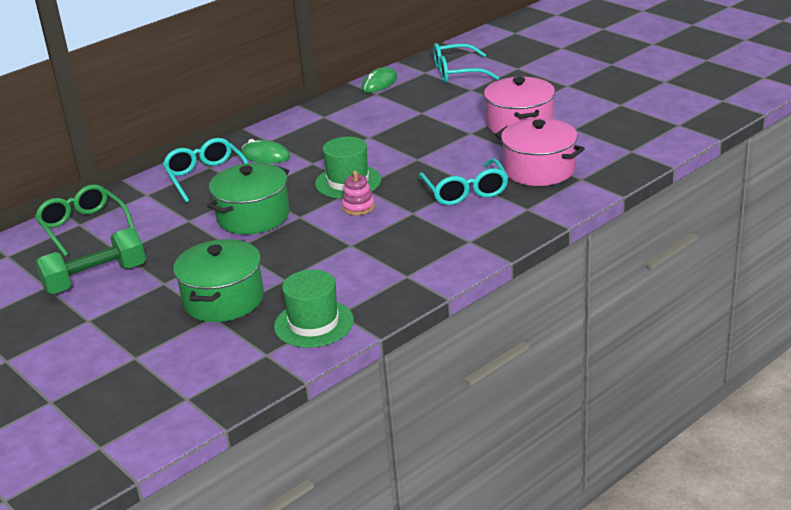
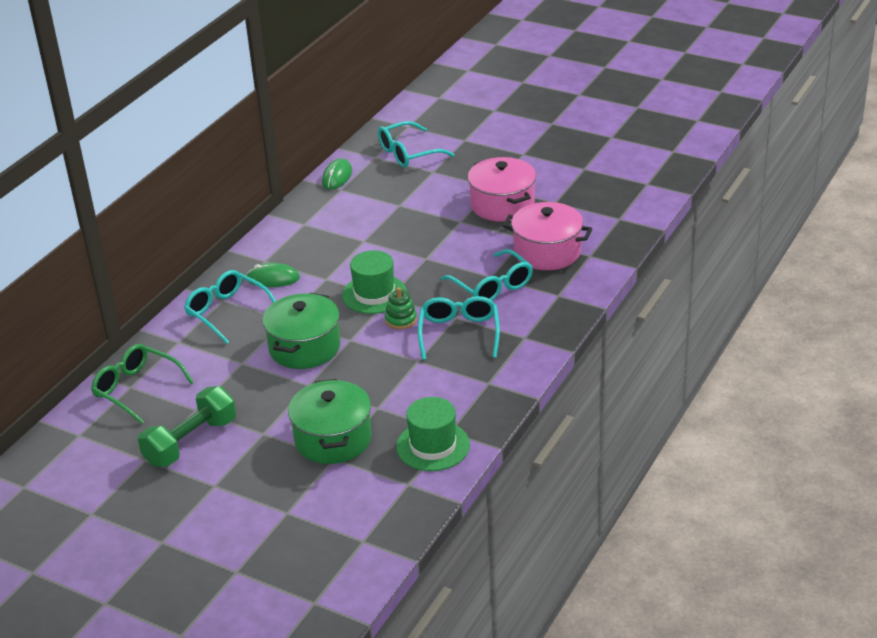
camera: 20 degrees left, 5 degrees up
(358, 207) = (401, 319): pink stacking toy -> green stacking toy
(406, 227) = (459, 333): none -> turquoise glasses

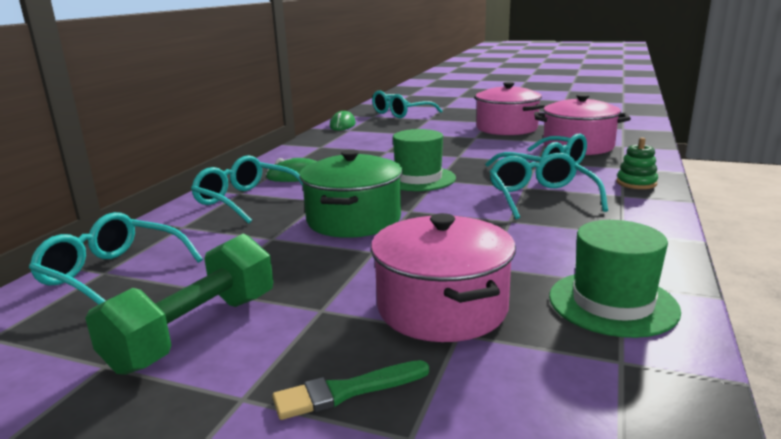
camera: 10 degrees left, 15 degrees down
(136, 389) = (112, 274): green glasses -> turquoise glasses
(264, 487) = (346, 391): none -> green brush
(333, 439) = (442, 307): green pot -> pink pot
(401, 319) = (462, 192): green stacking toy -> green stacking toy (636, 183)

